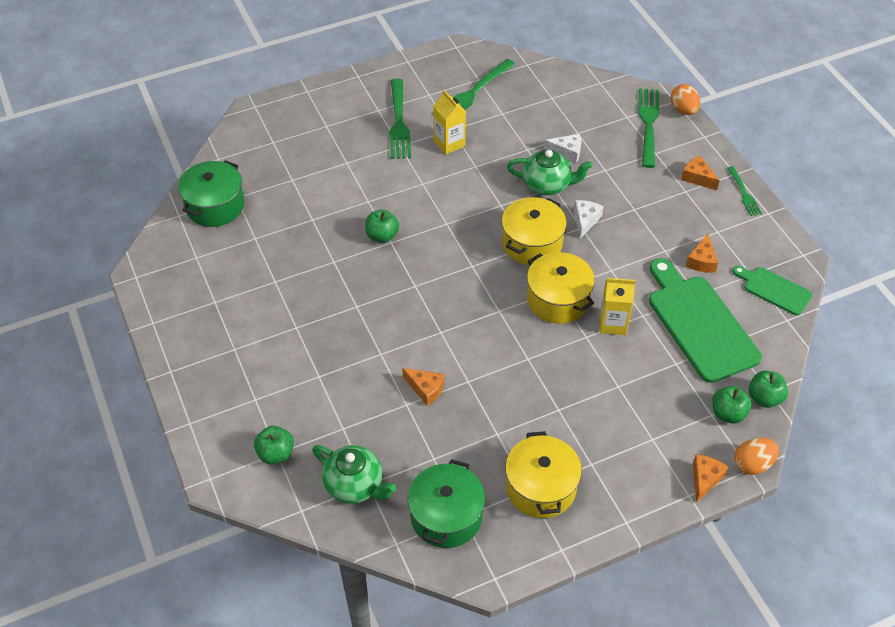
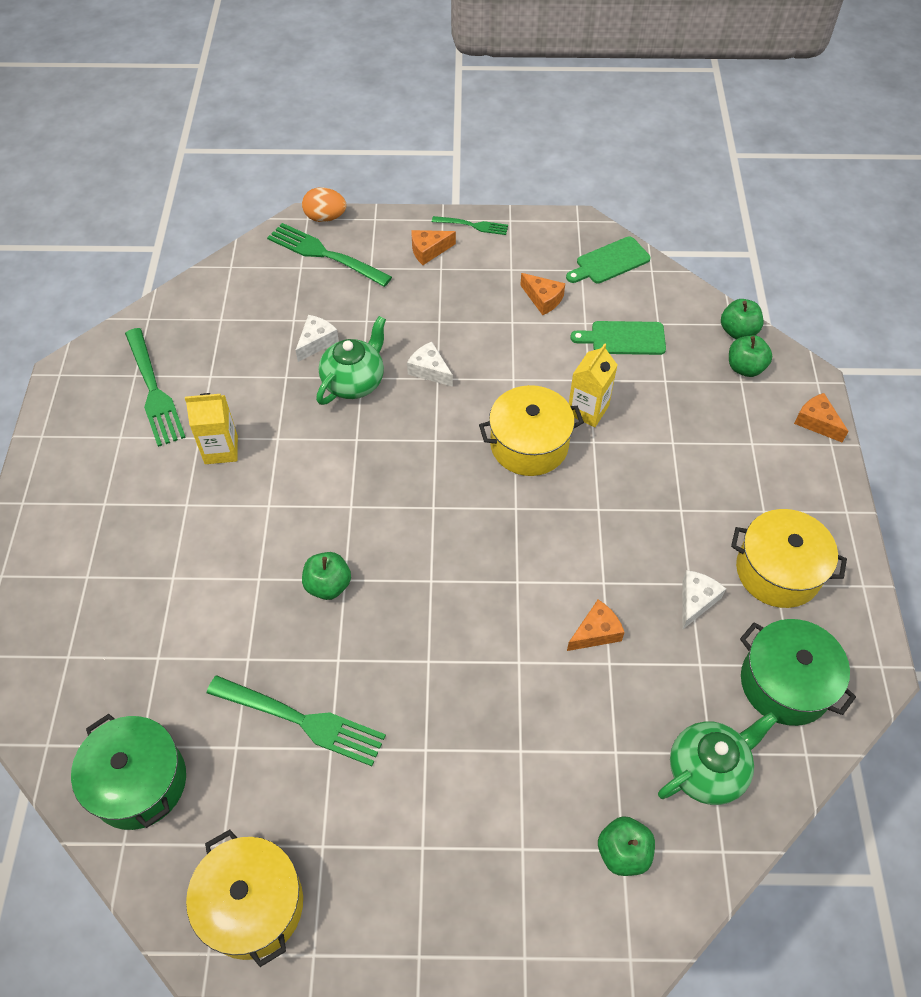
camera: 65 degrees left, 5 degrees up
(398, 122) = (143, 489): green fork -> green fork (300, 720)
(484, 441) = (696, 601): none -> white cheese
(532, 243) = (433, 434): yellow pot -> yellow pot (252, 905)
(699, 324) = (623, 338): green cutting board -> green cutting board, size x0.53
(752, 464) = (812, 377): orange egg -> none

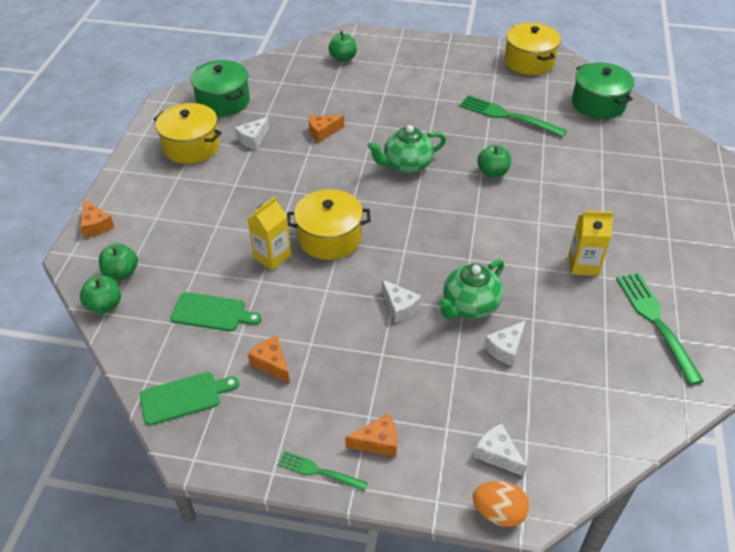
camera: 170 degrees left, 10 degrees down
(326, 255) = (497, 454): green fork -> white cheese
(707, 770) = (286, 77): green teapot -> green teapot (406, 165)

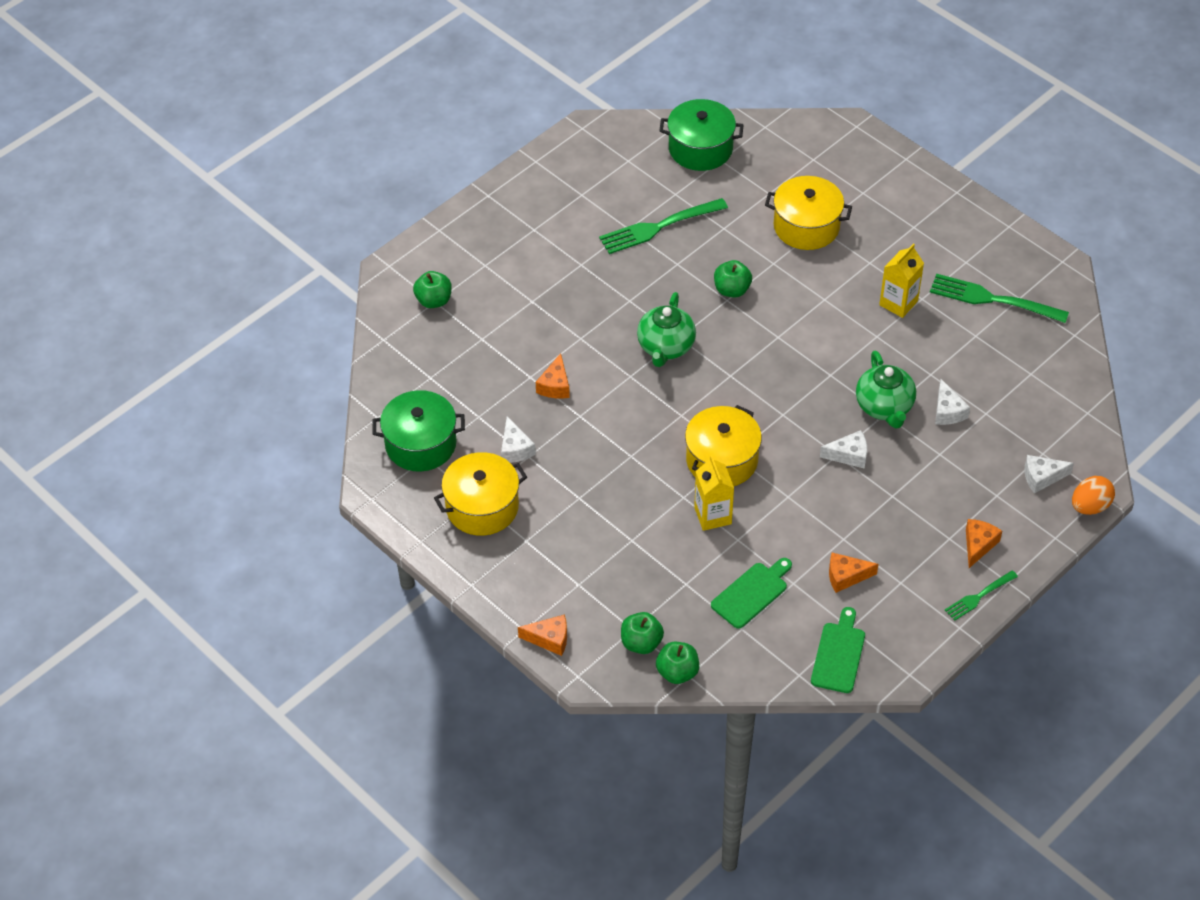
camera: 55 degrees left, 5 degrees up
(529, 61) = (585, 154): yellow pot -> yellow pot (806, 226)

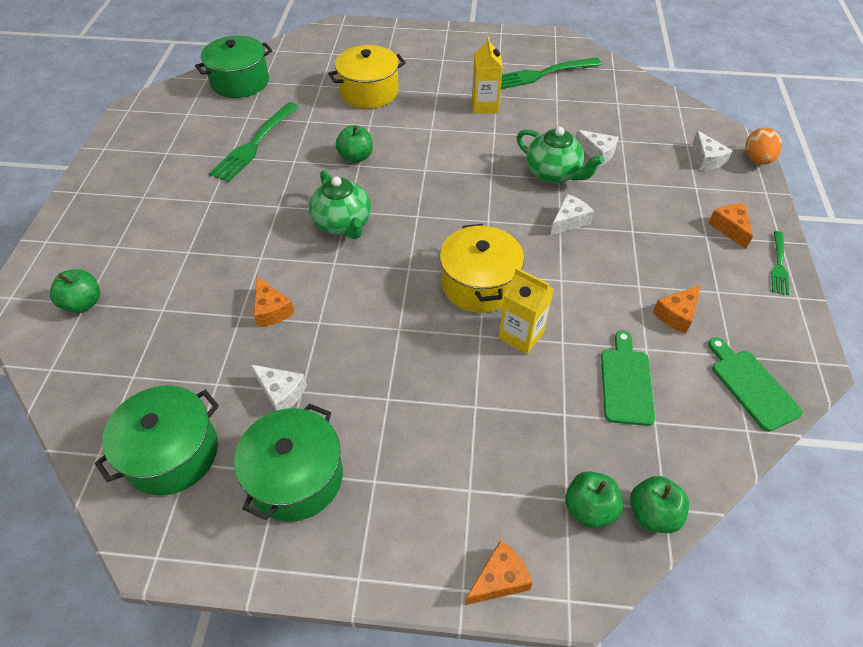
camera: 40 degrees left, 0 degrees up
(482, 507) = (296, 477): yellow pot -> green pot
(1042, 477) = (706, 159): white cheese -> white cheese turned 60 degrees counterclockwise

